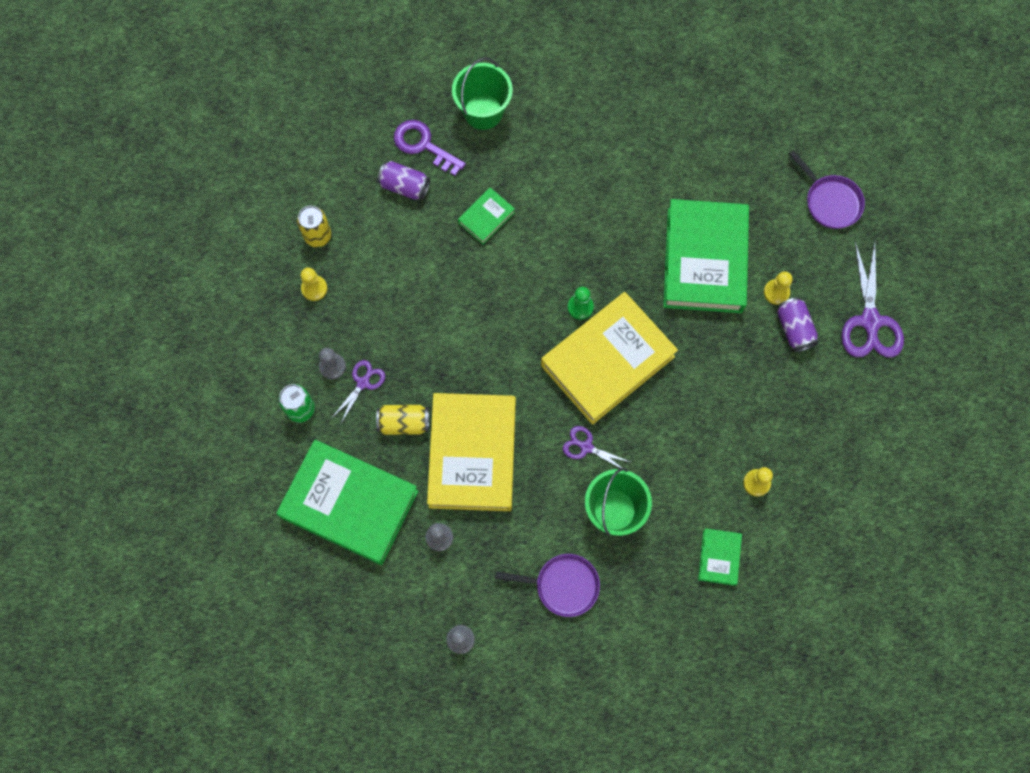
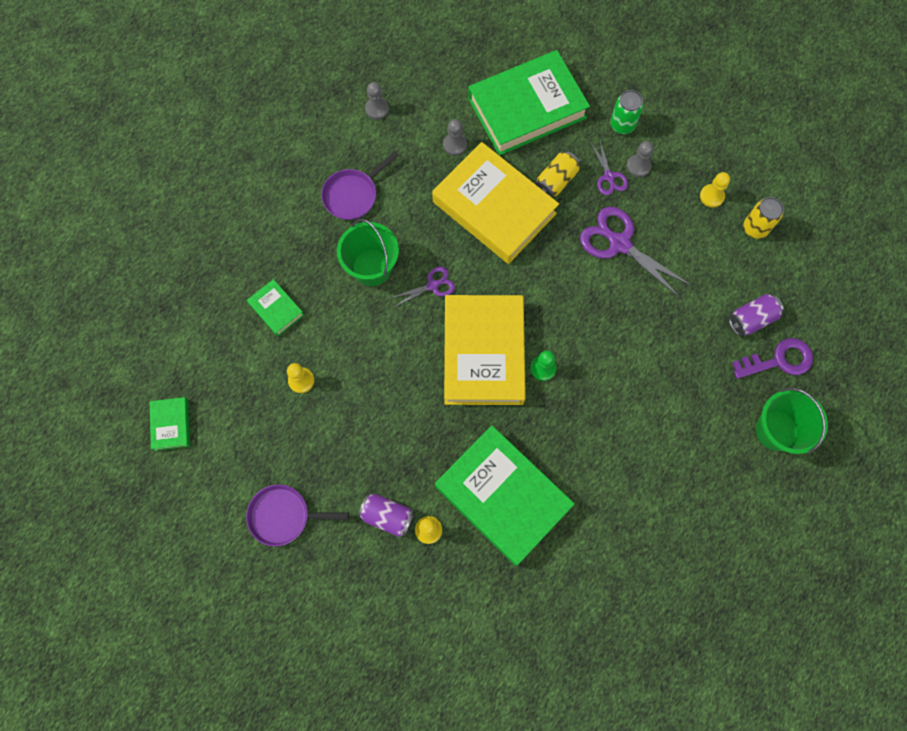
camera: 130 degrees right, 0 degrees up
(486, 218) = (675, 358): green book -> green book (171, 425)
(830, 201) = (467, 651): purple pan -> purple pan (283, 516)
(870, 321) = (340, 584): purple scissors -> purple scissors (619, 244)

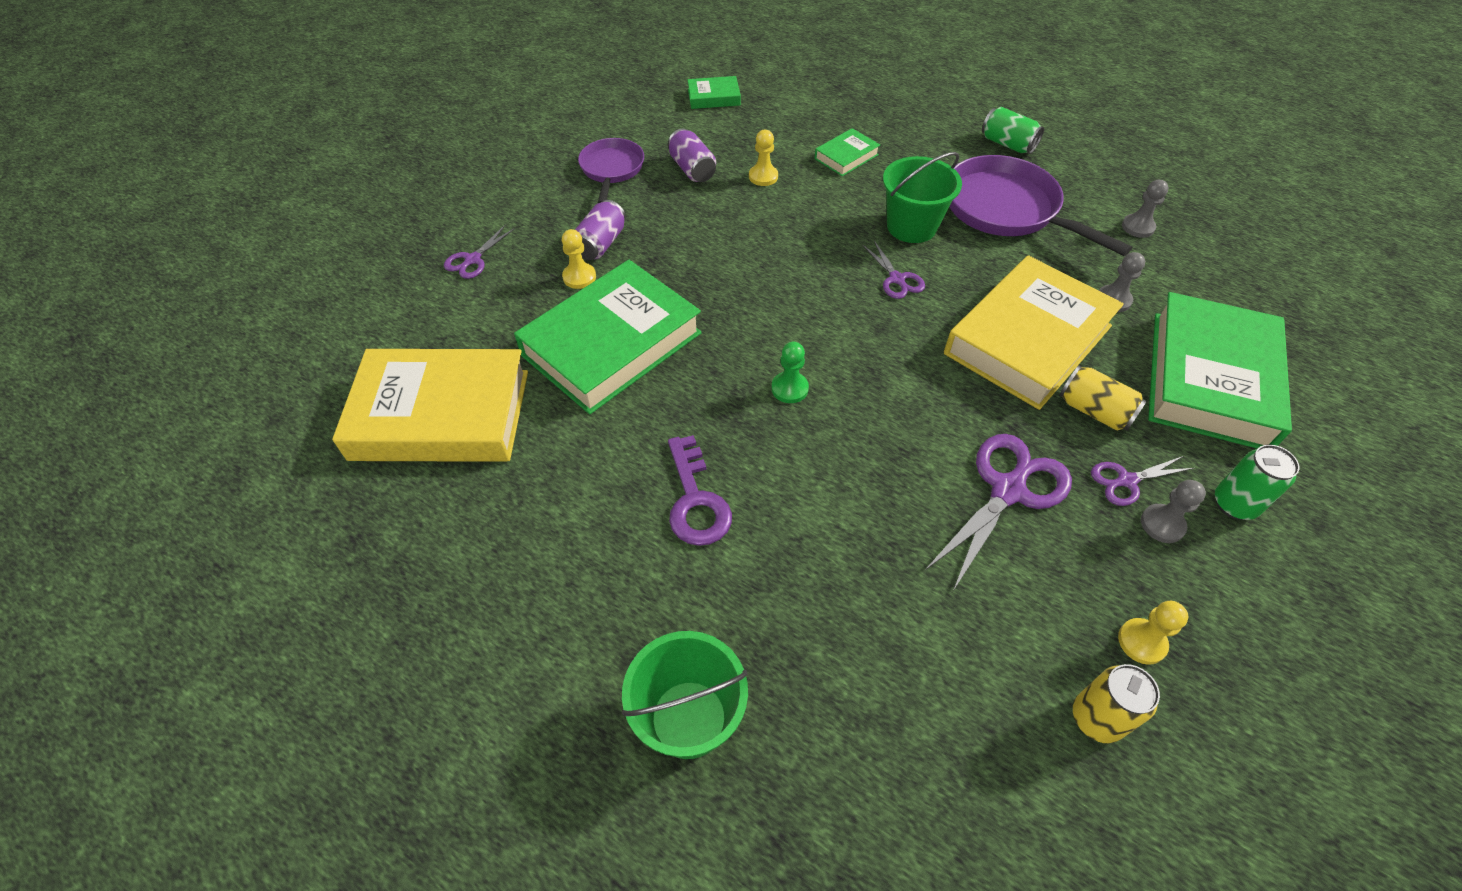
camera: 90 degrees right, 20 degrees down
(266, 178) = (1007, 144): none -> green can
(353, 195) = (1006, 209): purple pan -> purple pan, size x1.66
(406, 626) = (473, 260): none -> purple scissors
(483, 353) = (807, 327): yellow book -> yellow book (441, 414)
(527, 108) = (1209, 379): green book -> green book turned 45 degrees clockwise
(751, 319) = (903, 693): purple can -> purple can (692, 169)
(778, 360) = (825, 737): purple key -> purple key (695, 500)

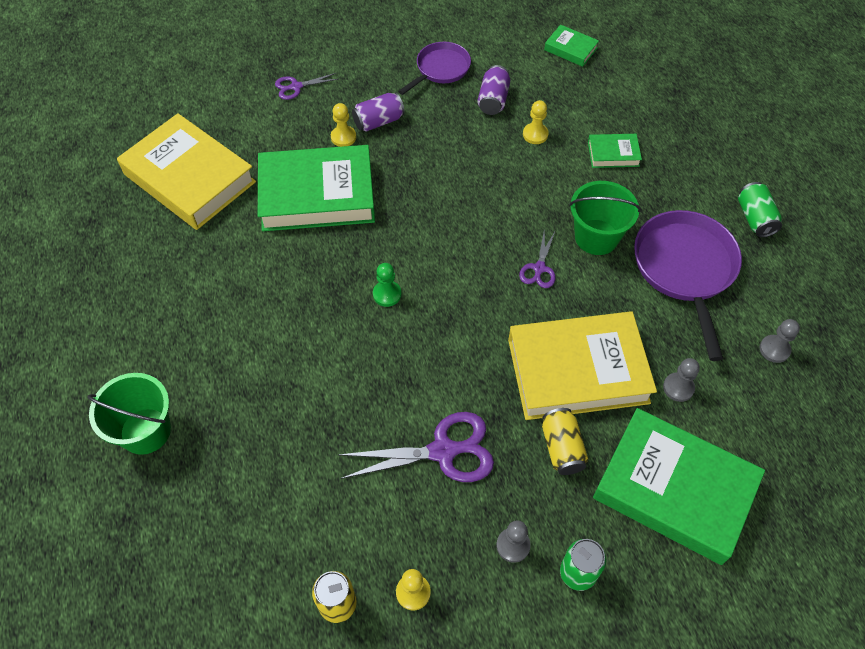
camera: 40 degrees right, 5 degrees up
(695, 500) = (264, 322): purple key -> none
(1126, 481) = (525, 504): purple scissors -> none
(1209, 379) = (674, 489): green book -> green book turned 60 degrees clockwise

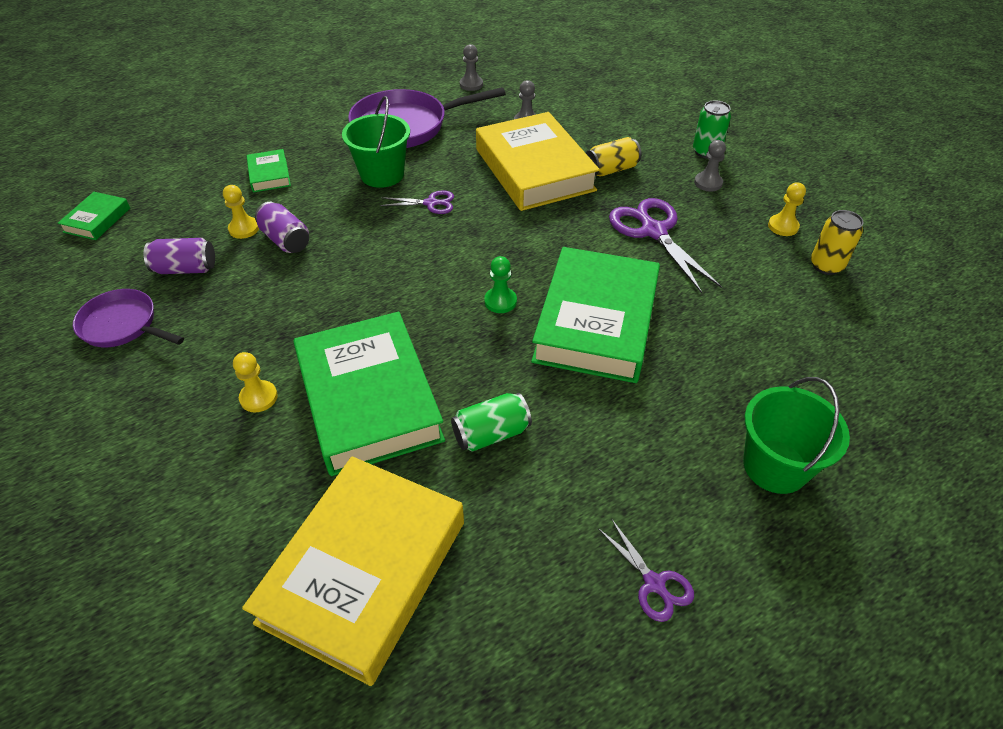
camera: 105 degrees left, 10 degrees down
(296, 87) = (148, 484): purple scissors -> purple scissors (654, 583)
(378, 121) = (226, 367): purple can -> purple can (286, 240)
(674, 489) = (613, 118): green book -> green book (596, 322)
(755, 218) = (339, 97): green can -> green can (491, 433)

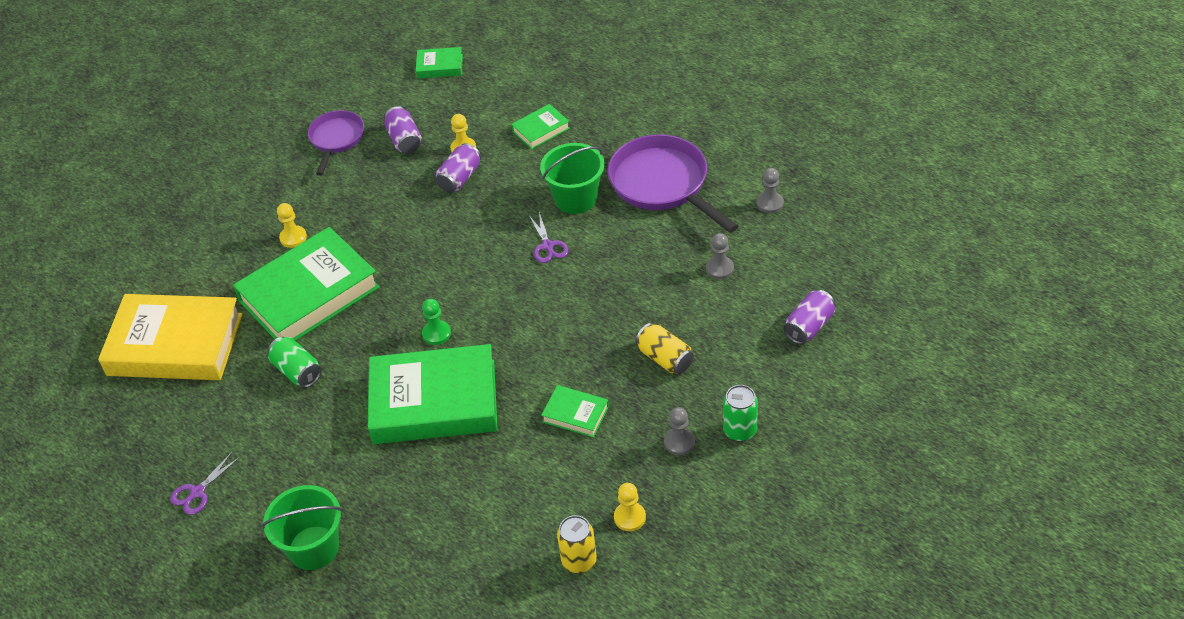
camera: 75 degrees right, 0 degrees up
(534, 169) = (636, 300): yellow book -> none
(613, 99) = (809, 326): none -> purple can
(653, 231) = (575, 414): purple scissors -> green book

